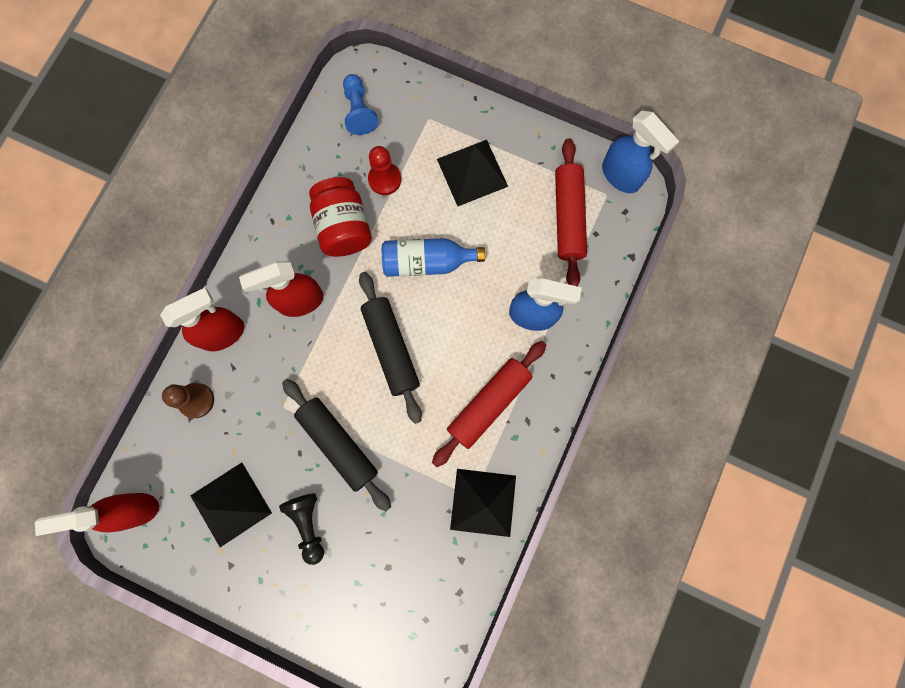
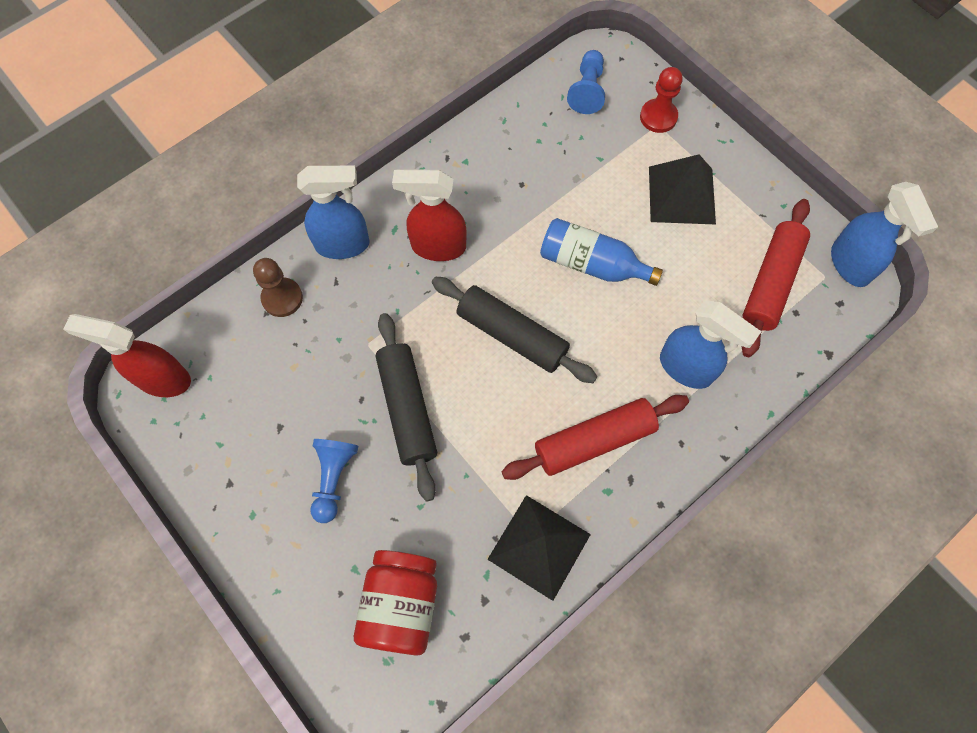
camera: 25 degrees right, 10 degrees down
(223, 333) = (343, 244): red spray bottle -> blue spray bottle
(231, 504) = (263, 419): black pyramid -> none
(308, 524) = (333, 479): black pawn -> blue pawn
(343, 227) = (518, 193): red jar -> red jar (401, 605)
(384, 179) = (583, 165): red pawn -> red pawn (658, 117)
(391, 348) = (512, 335): black rolling pin -> black rolling pin turned 60 degrees counterclockwise

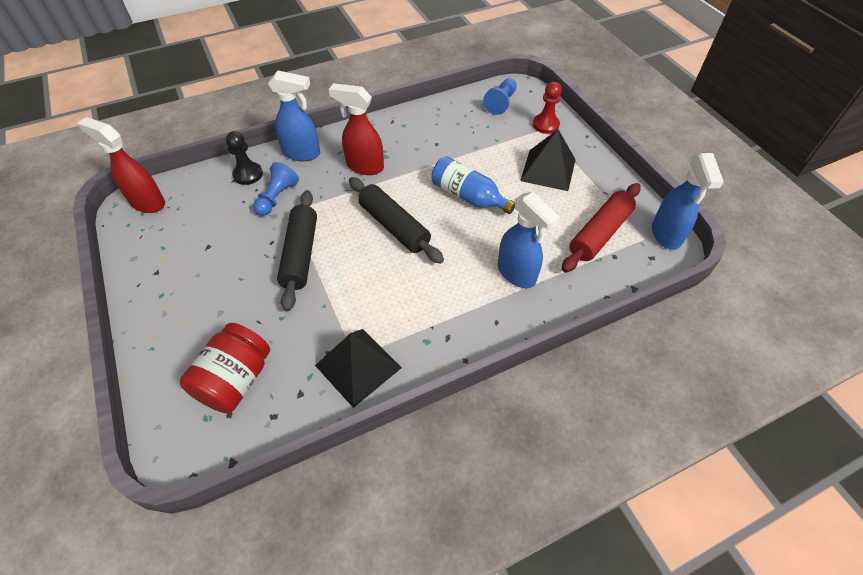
camera: 15 degrees right, 15 degrees down
(282, 298) = (248, 174): brown pawn -> black pawn
(333, 479) = (228, 286): blue pawn -> blue pawn (277, 197)
(594, 441) = (428, 305): red rolling pin -> none

